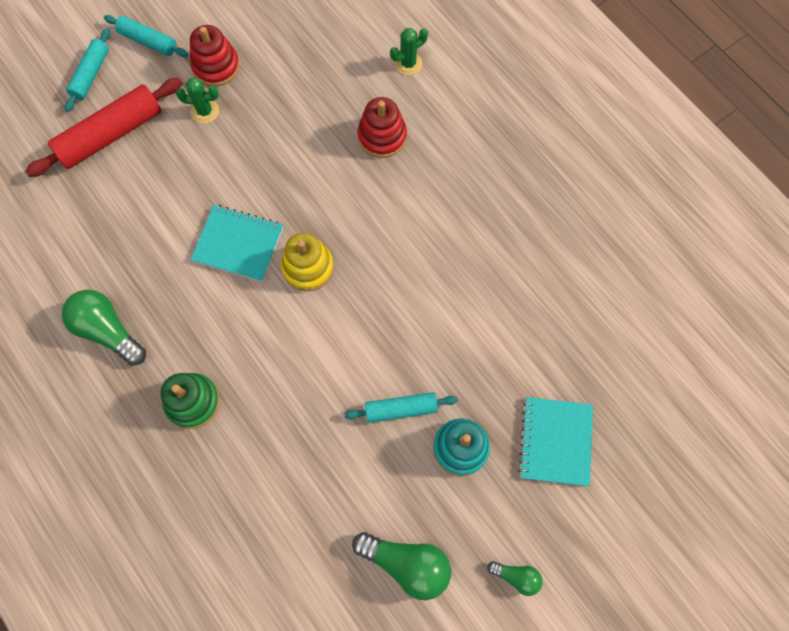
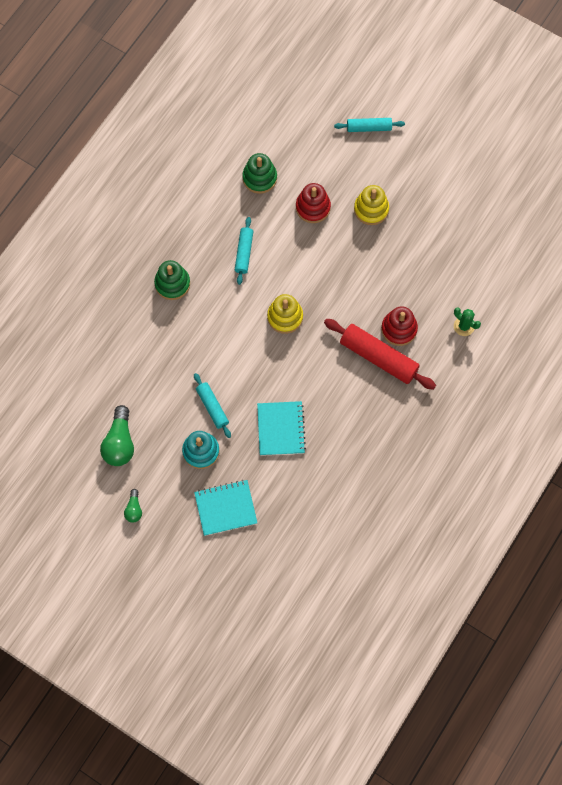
camera: 70 degrees right, 0 degrees up
(92, 230) = (259, 178): none -> green stacking toy
(108, 331) = (198, 216): green light bulb -> none
(111, 134) = (330, 159): red rolling pin -> red rolling pin (378, 357)
(148, 41) = (409, 151): turquoise rolling pin -> turquoise rolling pin (244, 253)
(205, 111) = (371, 209): green cactus -> yellow stacking toy
(216, 66) = (408, 202): red stacking toy -> red stacking toy (313, 207)
(238, 244) = (284, 268): turquoise notebook -> turquoise notebook (281, 429)

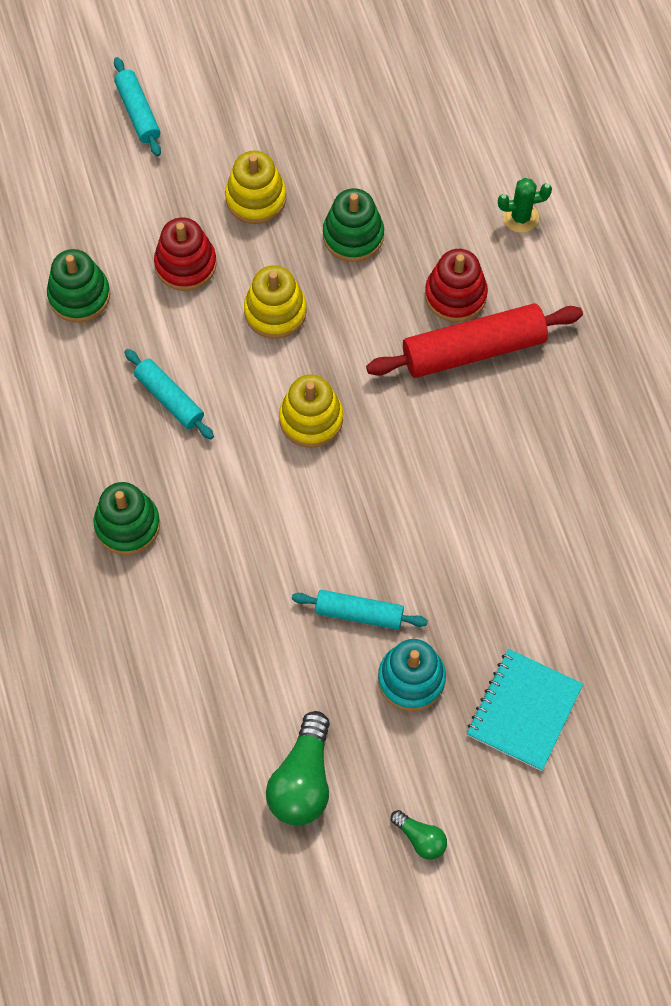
camera: 50 degrees left, 5 degrees down
(120, 443) = (302, 781): green light bulb -> green light bulb turned 60 degrees clockwise
(281, 429) = (469, 549): turquoise notebook -> none
(323, 261) = (275, 311): none -> yellow stacking toy
(369, 127) = (138, 112): turquoise rolling pin -> turquoise rolling pin turned 60 degrees counterclockwise
(389, 263) = (353, 235): none -> green stacking toy

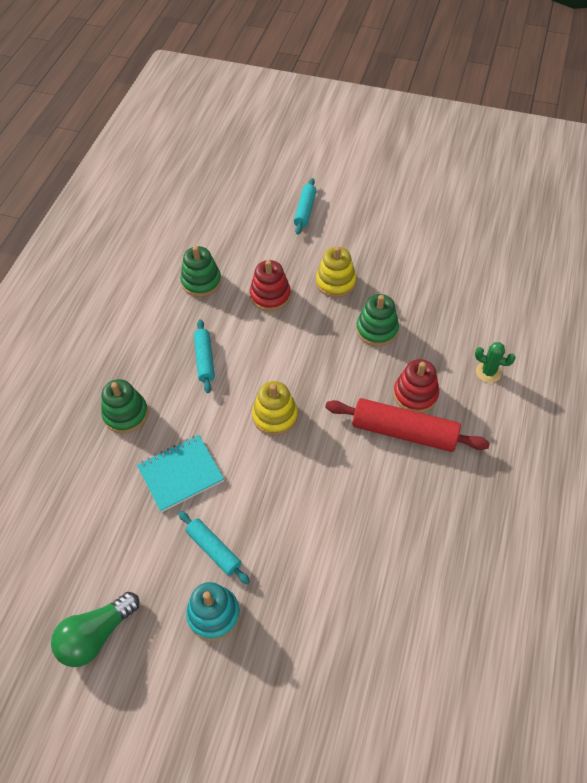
camera: 35 degrees right, 10 degrees down
(275, 311) = (300, 346): yellow stacking toy -> none
(420, 838) = (136, 730): green light bulb -> none
(524, 710) = (270, 687): turquoise notebook -> turquoise notebook (180, 474)

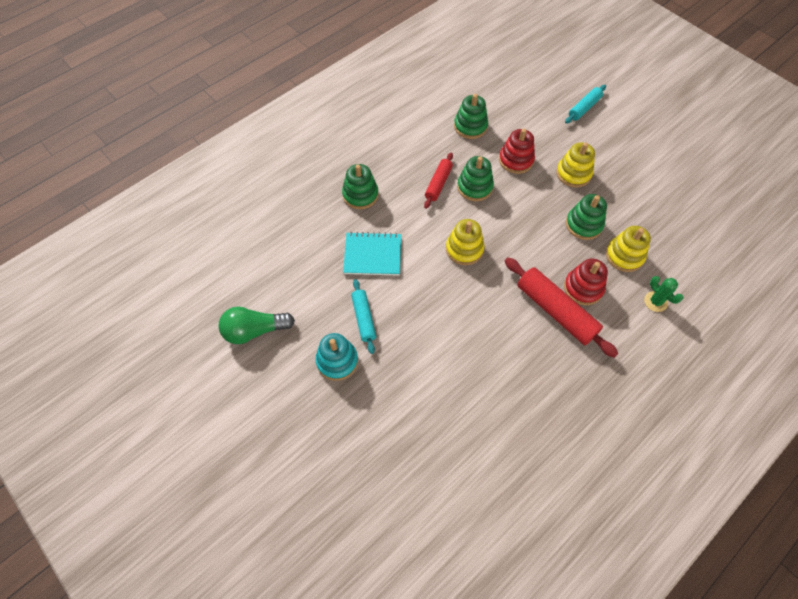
camera: 30 degrees right, 5 degrees up
(205, 359) = (438, 184): turquoise rolling pin -> red rolling pin
(245, 344) = (474, 187): none -> green stacking toy
(433, 341) = (624, 256): none -> yellow stacking toy

